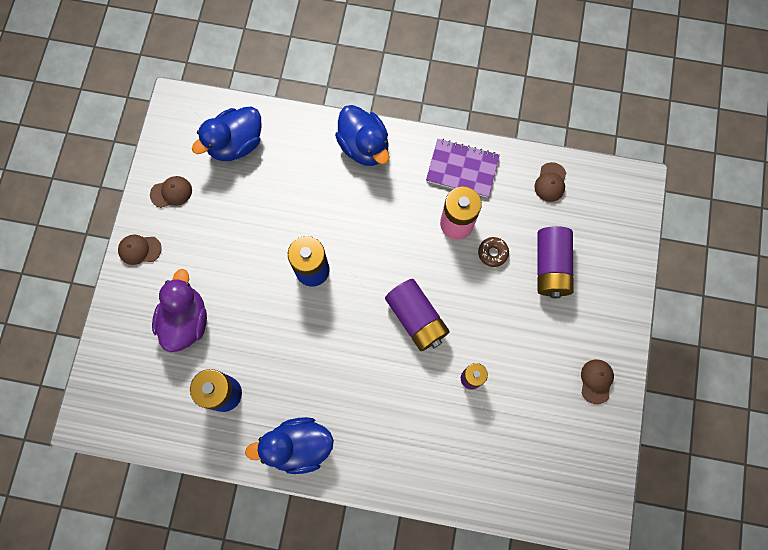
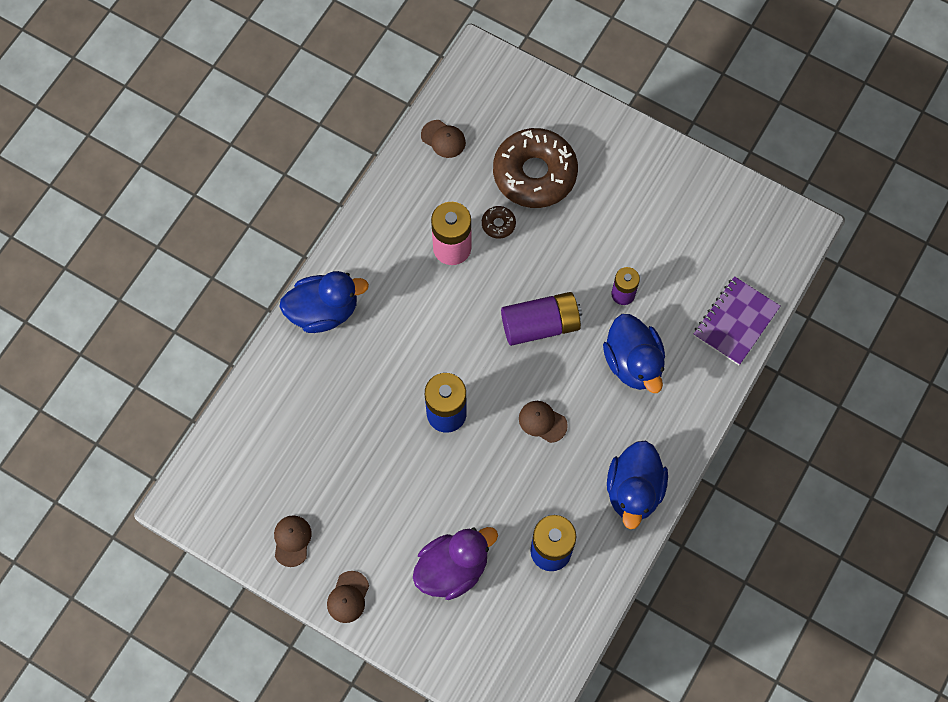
camera: 70 degrees left, 5 degrees down
(186, 320) = (452, 568): purple duck -> purple duck turned 120 degrees clockwise
(236, 144) = (261, 449): blue duck -> blue duck (633, 363)
(462, 169) = (392, 220): purple notebook -> purple notebook (735, 321)
(551, 266) = (534, 174): purple battery -> brown donut
(596, 381) = (667, 178): brown cap -> brown cap (542, 421)

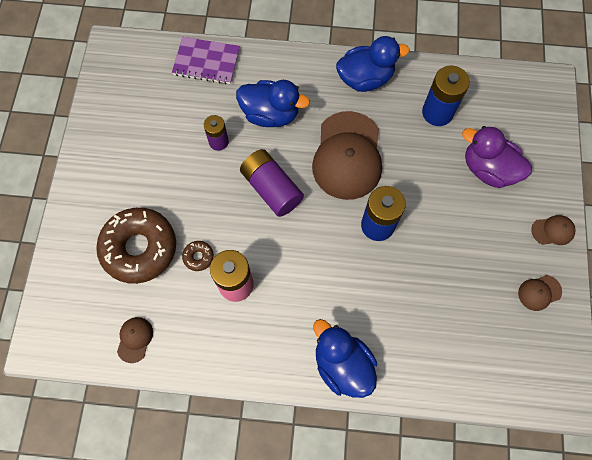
camera: 115 degrees left, 0 degrees up
(542, 421) = (347, 156): brown cap -> brown cap, size x2.34
(633, 363) = (270, 114): blue duck -> blue duck turned 60 degrees clockwise

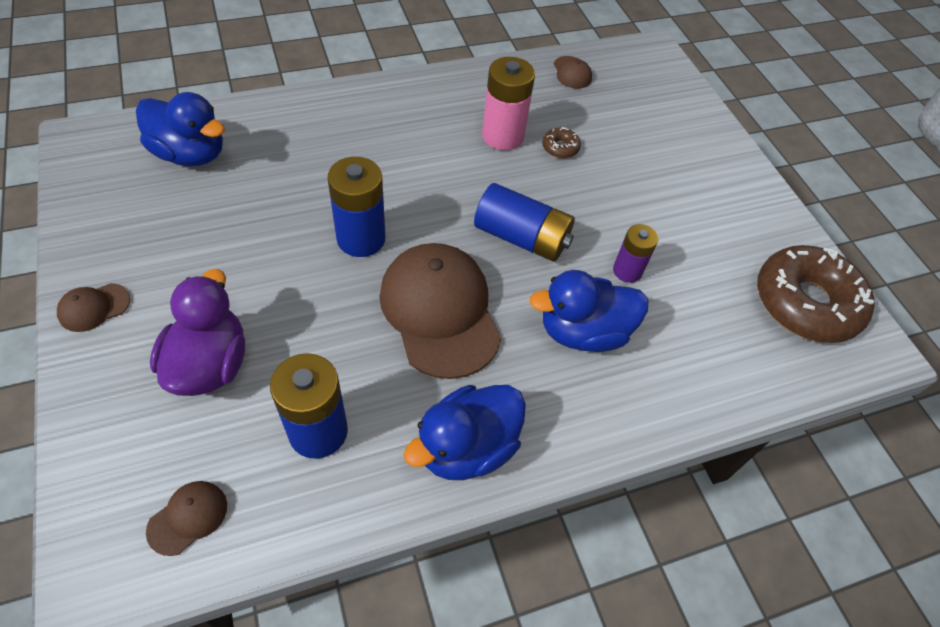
camera: 150 degrees right, 15 degrees down
(139, 248) = (628, 138): brown donut -> brown donut (805, 303)
(206, 62) = (731, 378): purple notebook -> none
(271, 189) = (521, 238): purple battery -> blue battery
(342, 364) = (351, 104): blue duck -> blue duck (190, 154)
(488, 169) = (210, 364): purple duck -> purple duck turned 90 degrees counterclockwise
(539, 292) = (116, 227): brown cap -> brown cap (188, 517)

